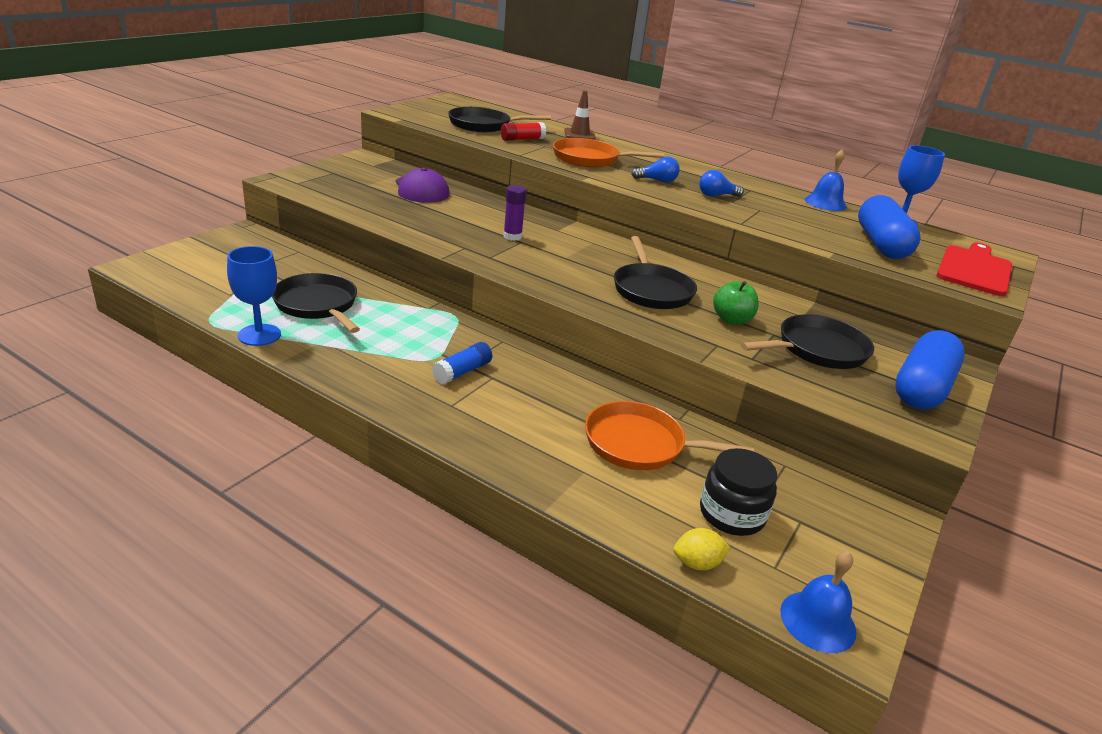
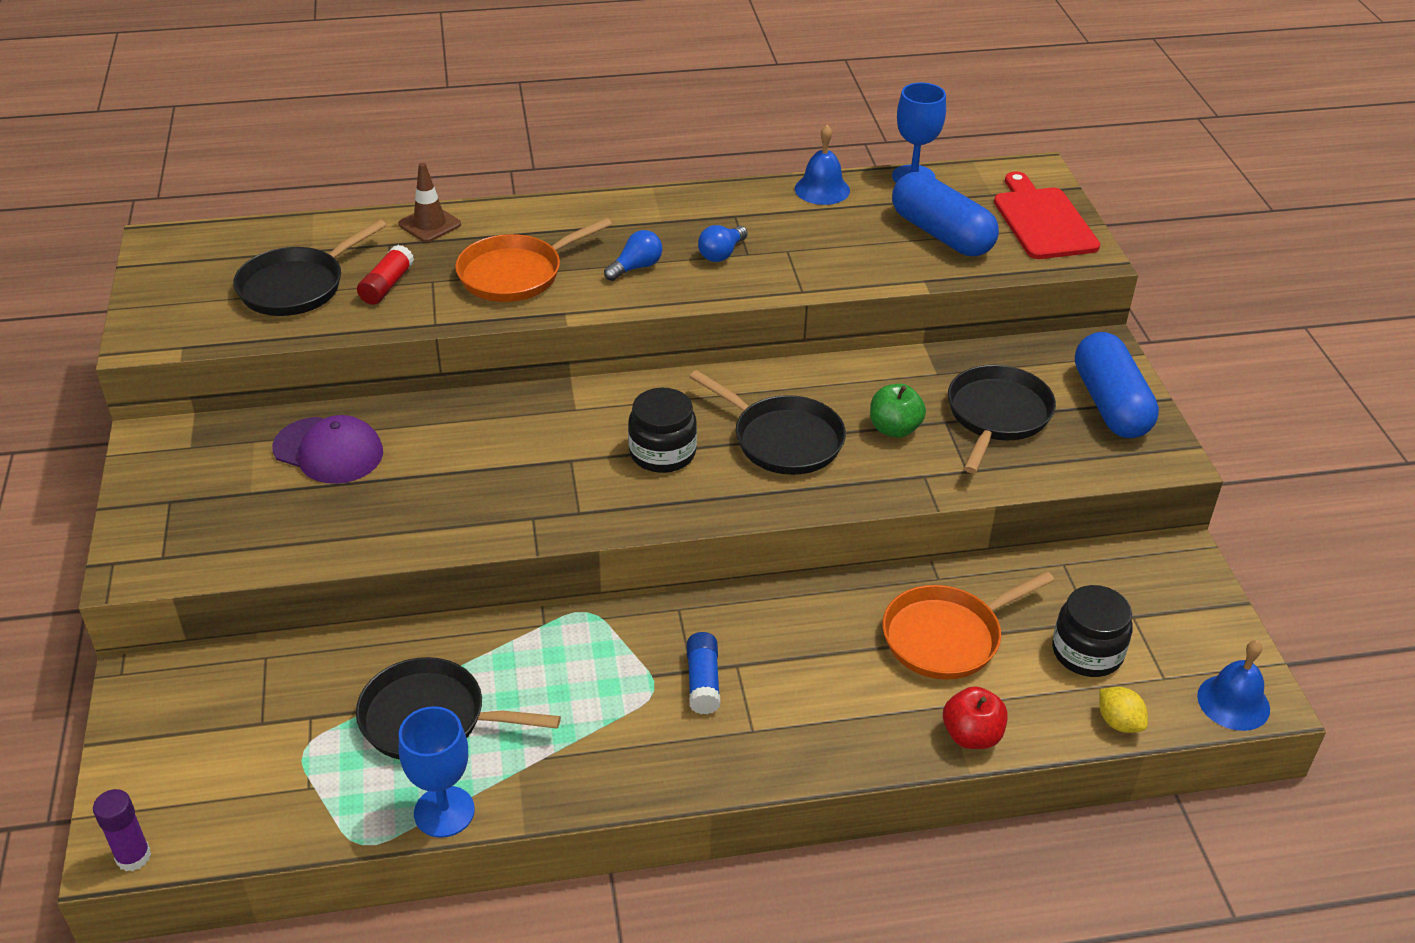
camera: 40 degrees left, 10 degrees up
(512, 236) = (550, 459): purple glue stick -> purple glue stick (133, 857)
(573, 262) = (662, 453): none -> black jar
(576, 495) = (971, 736): none -> red apple
(697, 563) = (1119, 722): yellow lemon -> yellow lemon turned 75 degrees counterclockwise

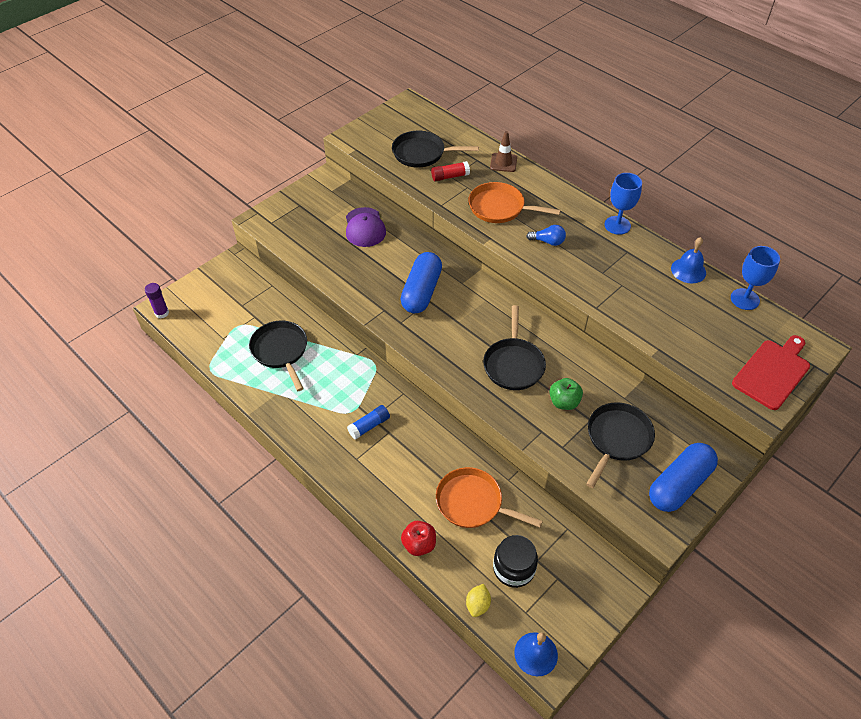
camera: 55 degrees right, 10 degrees up
(444, 811) = (240, 384): blue goblet -> blue goblet (617, 225)
(662, 453) = (463, 328): black jar -> none
(721, 254) = (591, 264): blue light bulb -> none
(941, 234) = (707, 336): blue capsule -> blue capsule (421, 292)
(997, 416) = (617, 439): black pan -> black pan turned 45 degrees counterclockwise

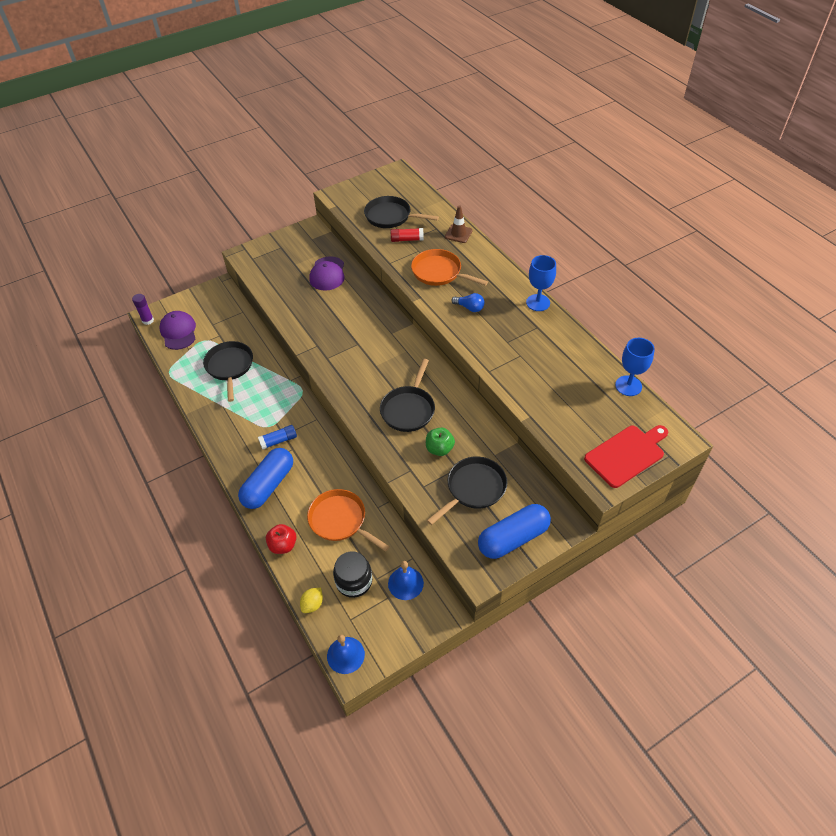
camera: 15 degrees right, 0 degrees up
(204, 320) = (178, 332): none -> purple cap
(421, 292) = (354, 335): blue capsule -> blue capsule (268, 485)
(688, 270) = (586, 352): blue bell -> blue bell (405, 583)

